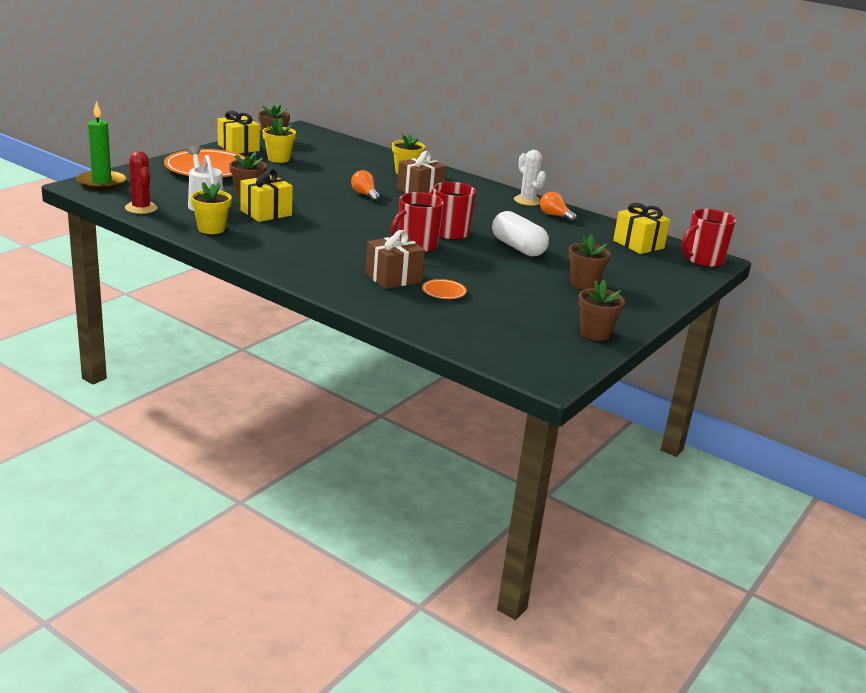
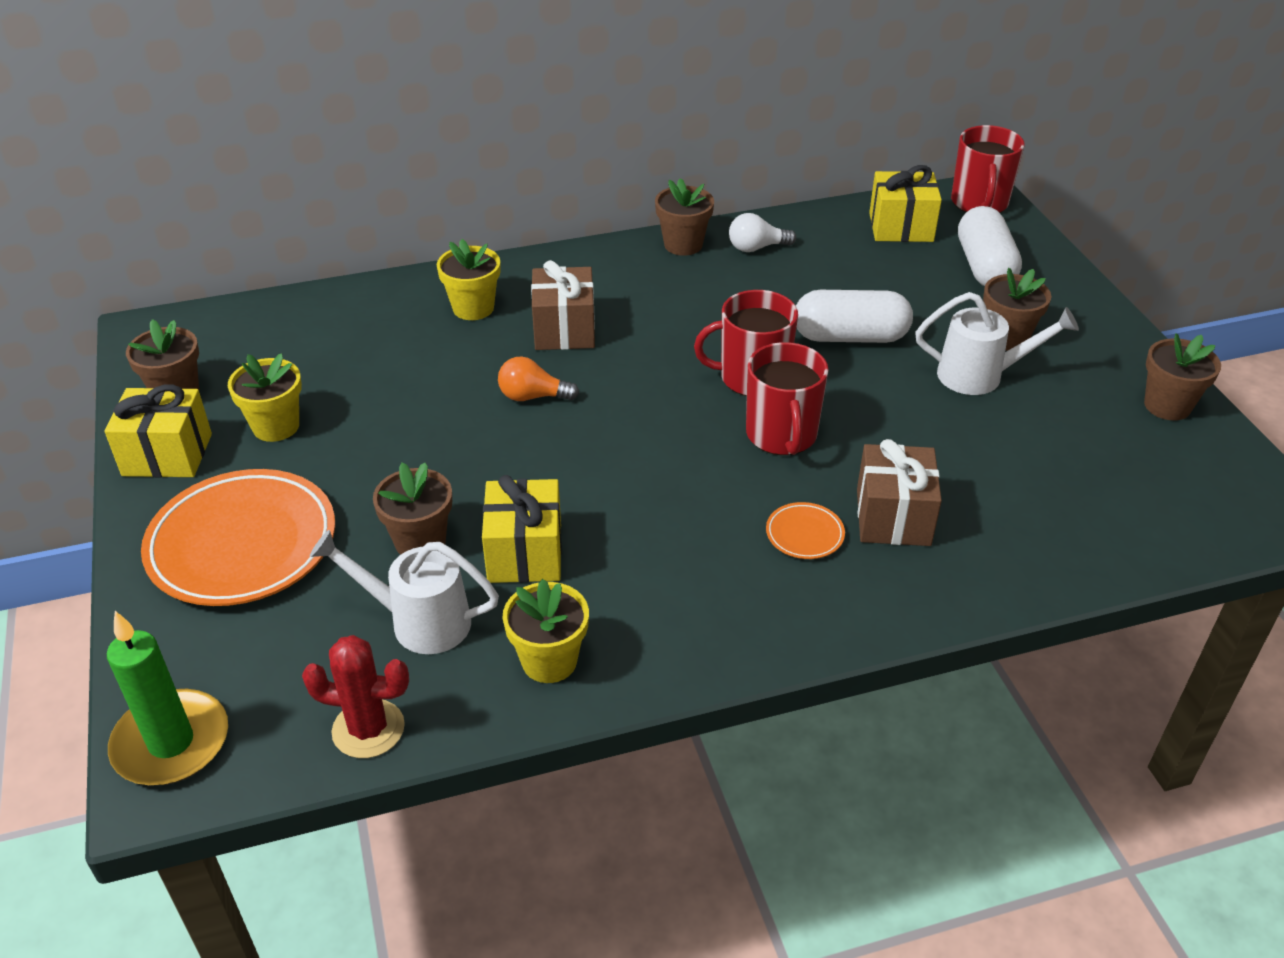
camera: 50 degrees left, 15 degrees up
(444, 292) = (971, 486): orange plate -> orange plate (804, 534)
(527, 201) = (683, 245): white cactus -> brown flower pot
(538, 282) = (979, 376): none -> white watering can
(555, 216) = (756, 248): orange light bulb -> white light bulb
(640, 270) = (984, 267): none -> white capsule

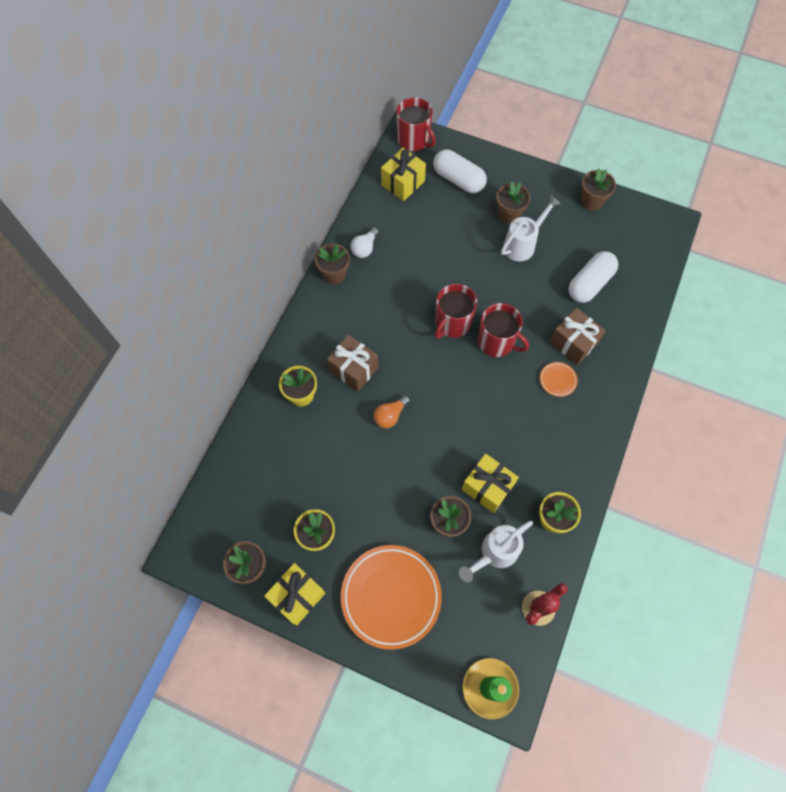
camera: 50 degrees left, 25 degrees up
(850, 336) = (458, 266): white capsule -> white capsule (589, 284)

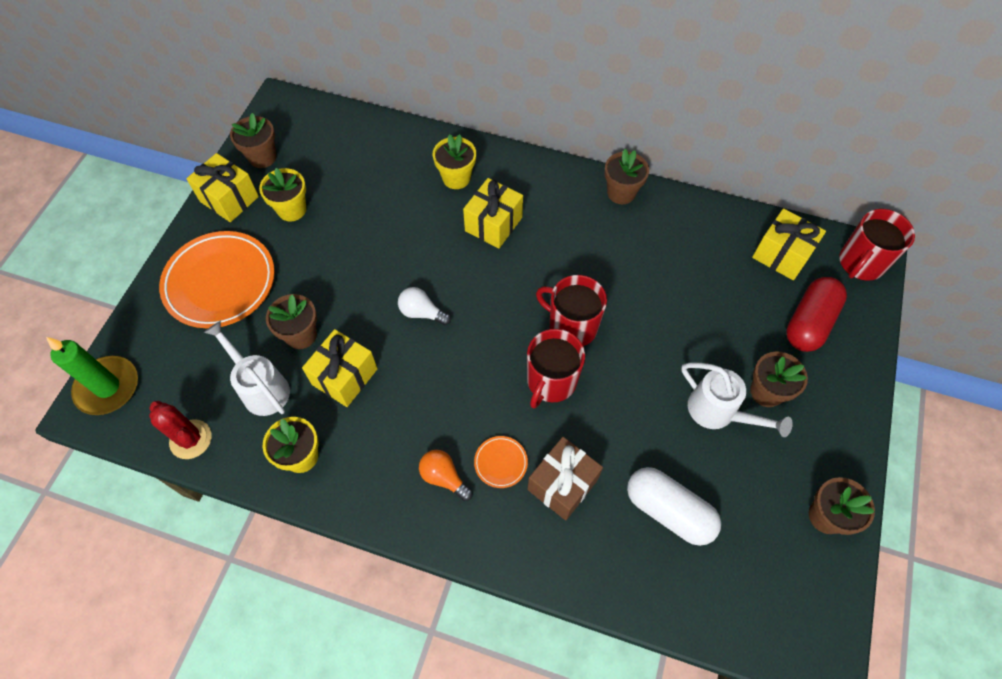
camera: 85 degrees right, 5 degrees down
(354, 369) = (493, 224): brown gift -> yellow gift
(365, 248) = (666, 220): white light bulb -> white light bulb (422, 312)
(390, 415) = (436, 266): orange light bulb -> orange light bulb (444, 477)
(458, 180) = (809, 322): white capsule -> red capsule

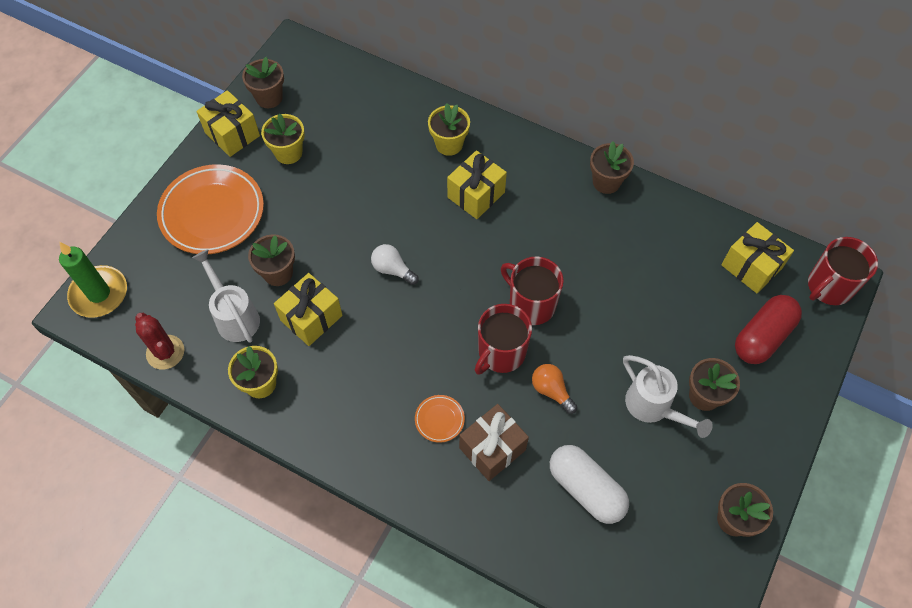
camera: 10 degrees right, 0 degrees up
(444, 477) = (385, 424): orange light bulb -> orange light bulb (551, 391)

